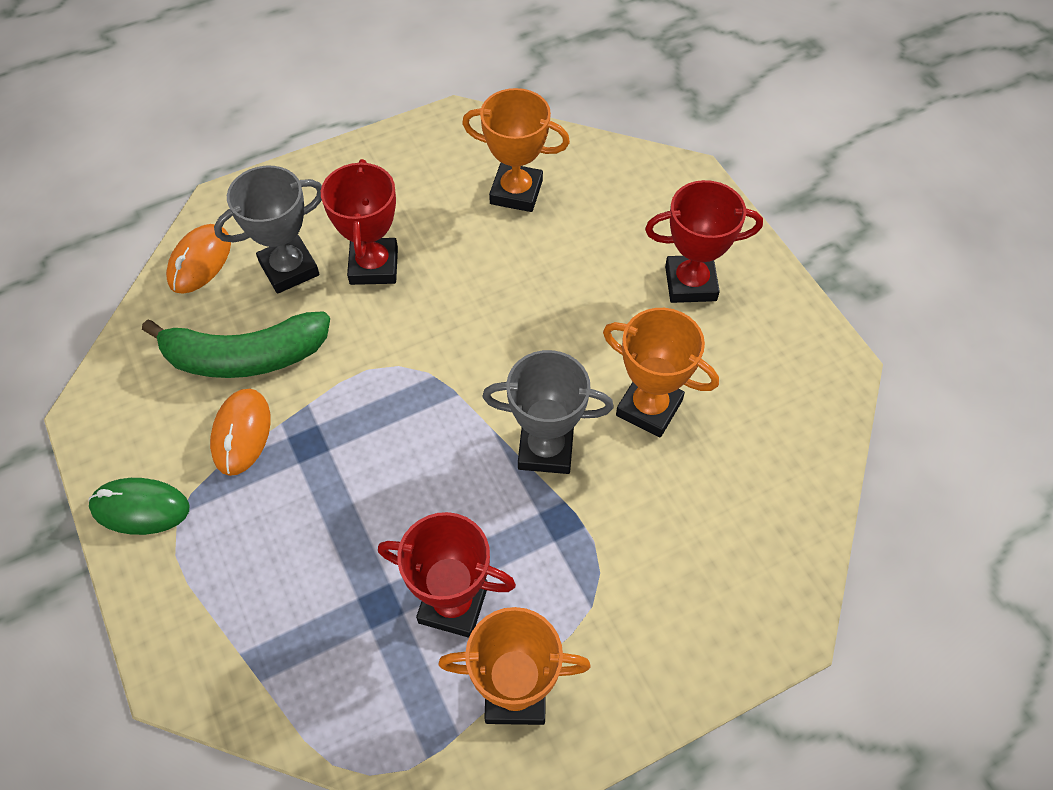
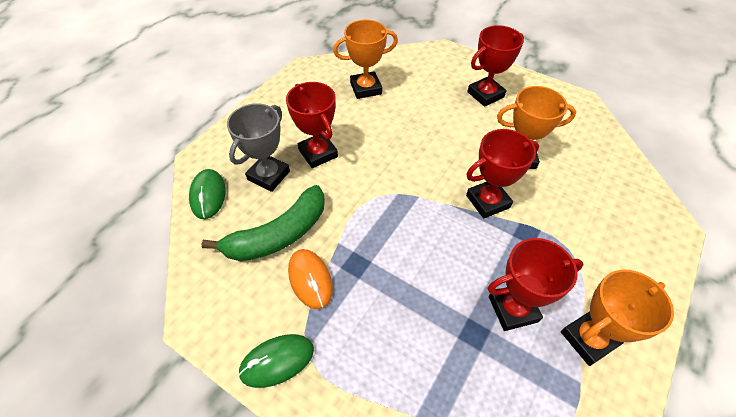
camera: 30 degrees left, 5 degrees down
(200, 261) = (208, 195): orange mouse -> green mouse
(546, 449) = (487, 201): grey trophy -> red trophy

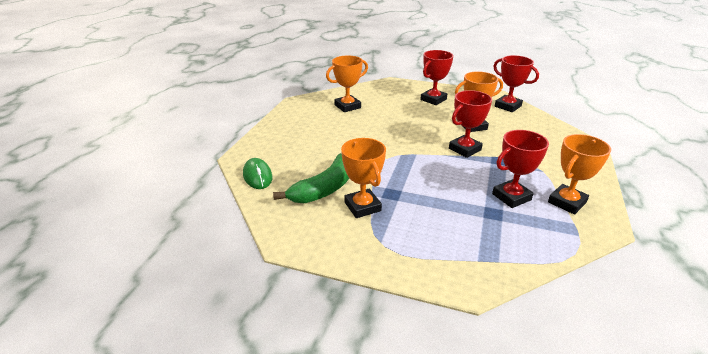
camera: 15 degrees left, 20 degrees down
(269, 175) = (300, 159): grey trophy -> none
(277, 361) = (362, 252): green mouse -> none
(310, 279) = (362, 207): orange mouse -> orange trophy
(318, 153) = (331, 143): red trophy -> red trophy (507, 106)

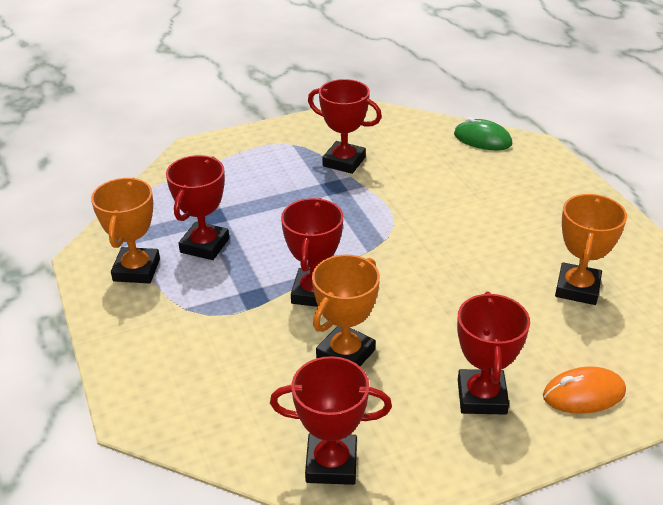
camera: 140 degrees right, 5 degrees up
(325, 188) = (403, 160): green banana -> none
(362, 207) = (344, 162): orange trophy -> red trophy
(397, 88) = (583, 394): none -> orange mouse

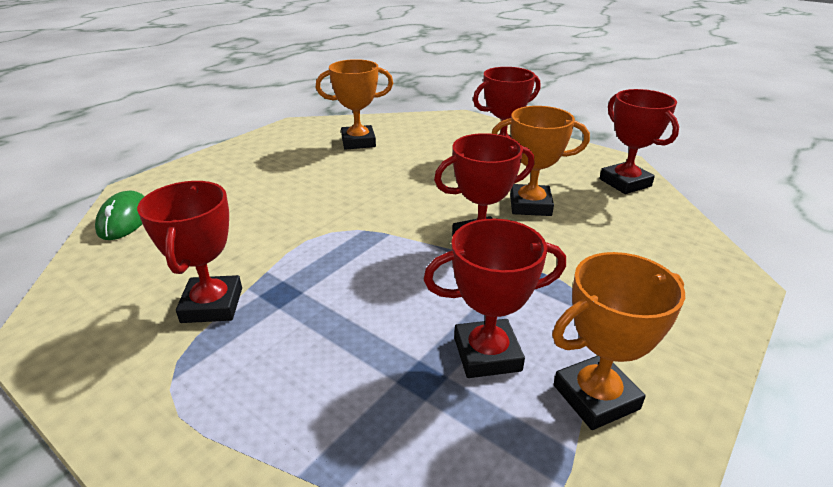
camera: 120 degrees left, 5 degrees down
(583, 394) = (460, 127): orange mouse -> none

